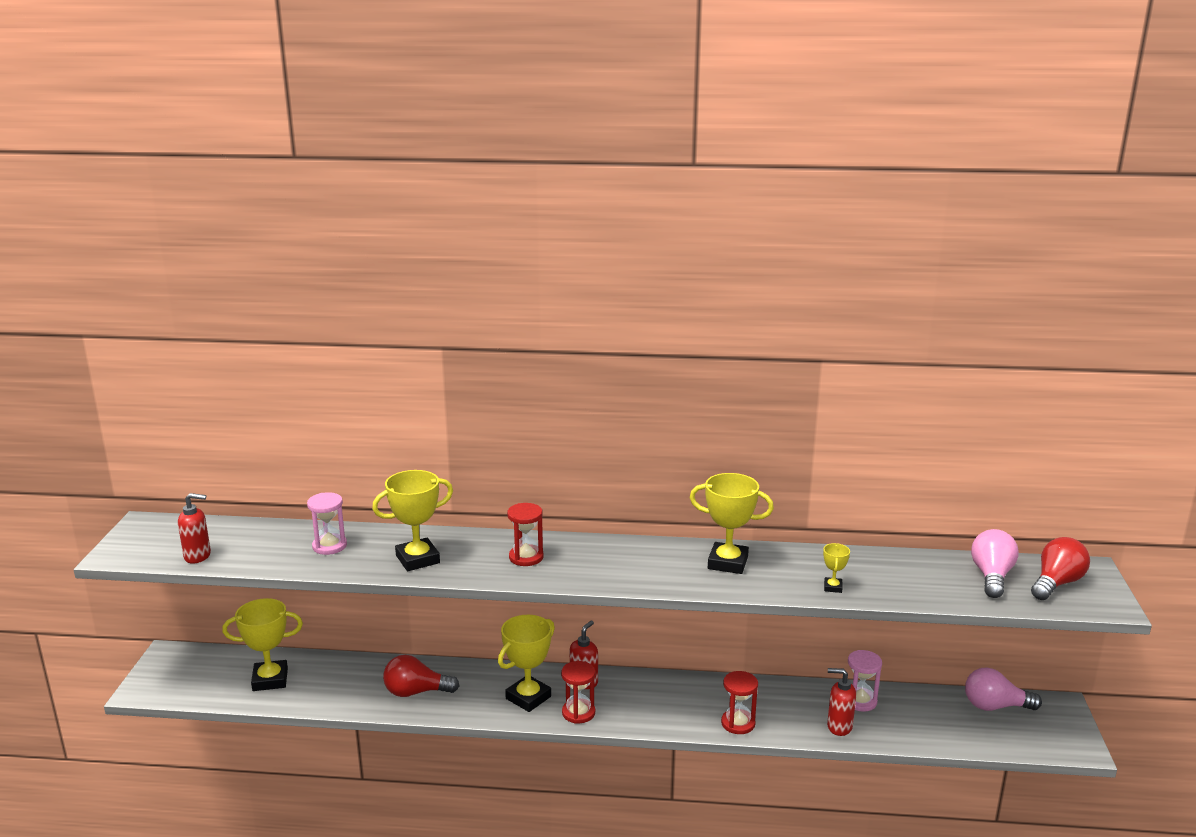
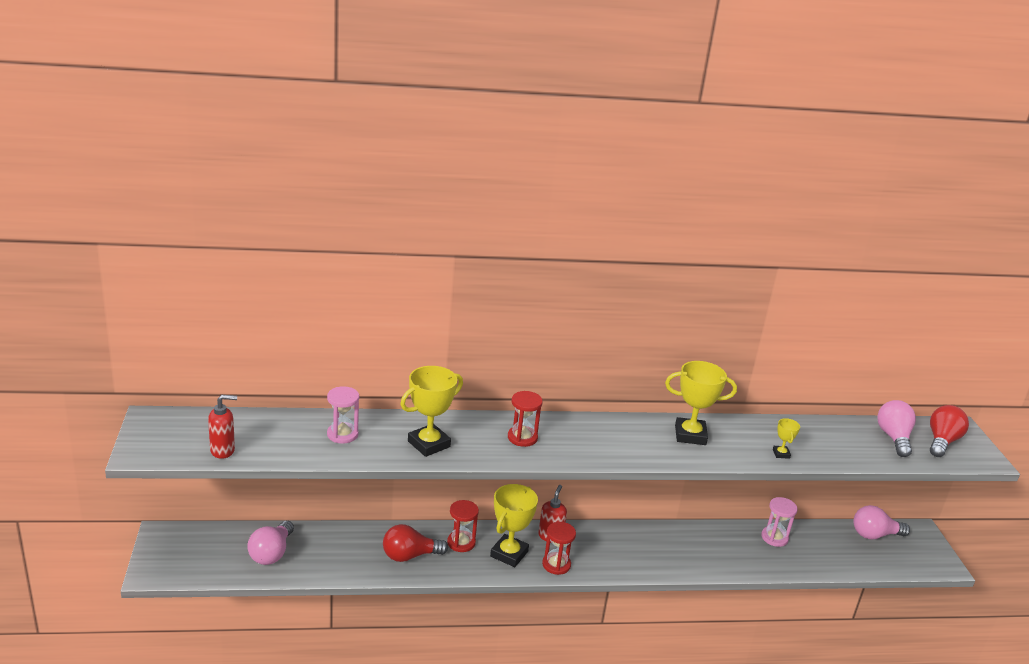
camera: 15 degrees left, 5 degrees up
(270, 680) = (271, 553): yellow trophy -> pink light bulb
(738, 723) = (688, 564): red hourglass -> red hourglass (461, 543)
(839, 727) = (766, 561): red soap dispenser -> none

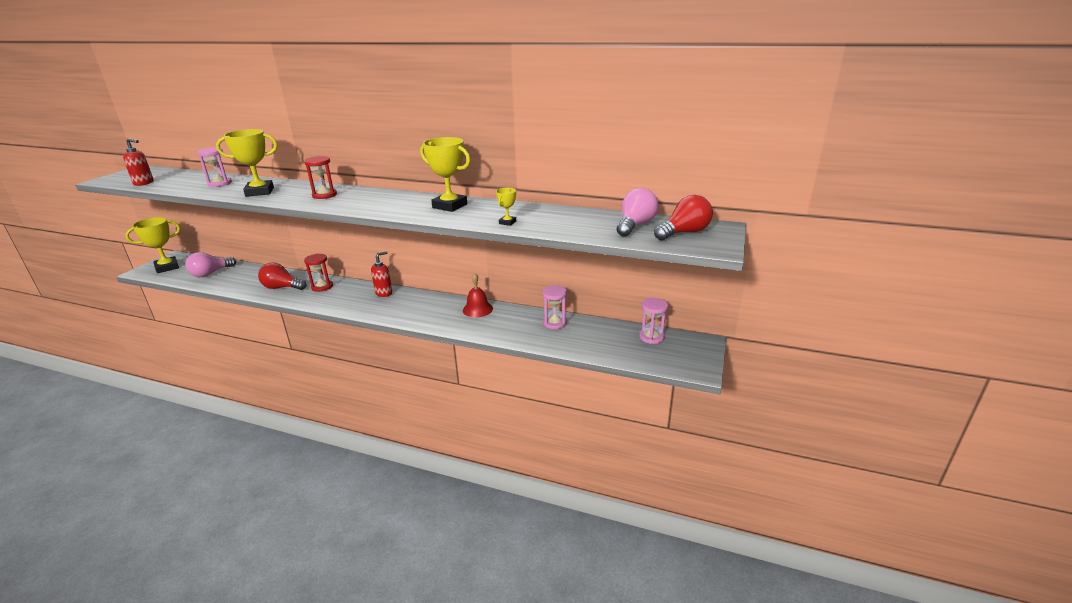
camera: 30 degrees right, 0 degrees up
(509, 554) = (343, 297): yellow trophy -> yellow trophy (167, 267)
(556, 565) = (365, 308): red hourglass -> none
(680, 537) = (477, 309): none -> red bell
(874, 535) = (651, 337): pink light bulb -> pink hourglass

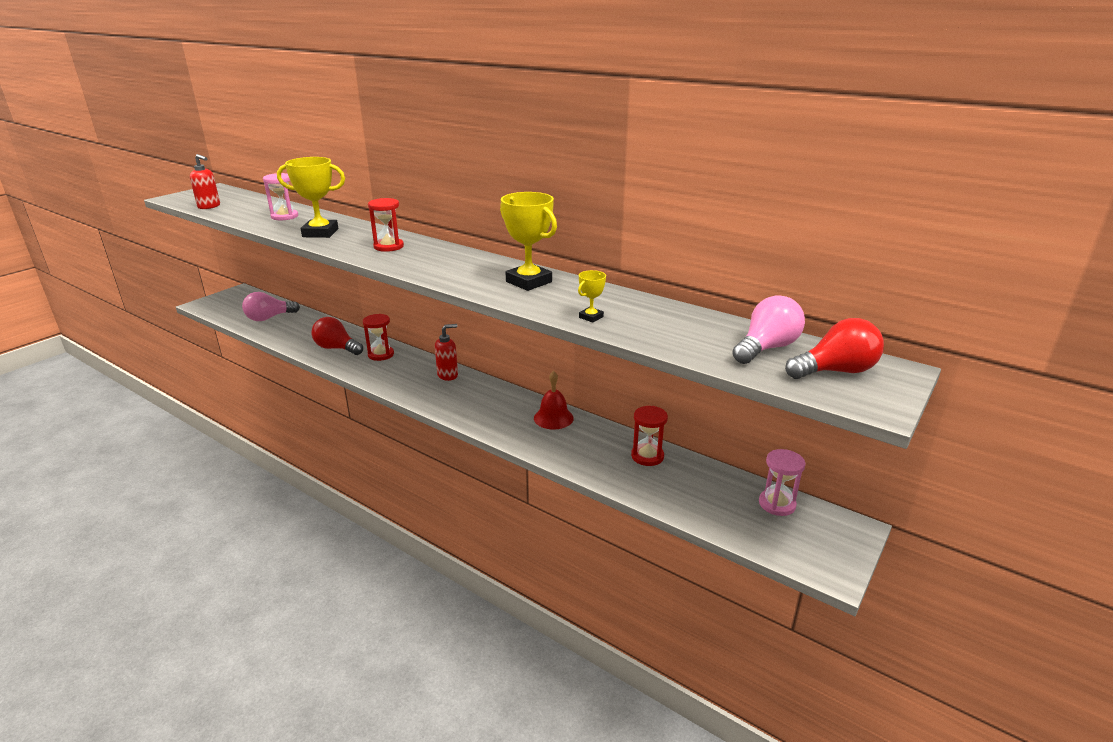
camera: 15 degrees right, 0 degrees up
(167, 267) = (228, 303): yellow trophy -> none
(554, 323) = (647, 456): pink hourglass -> red hourglass

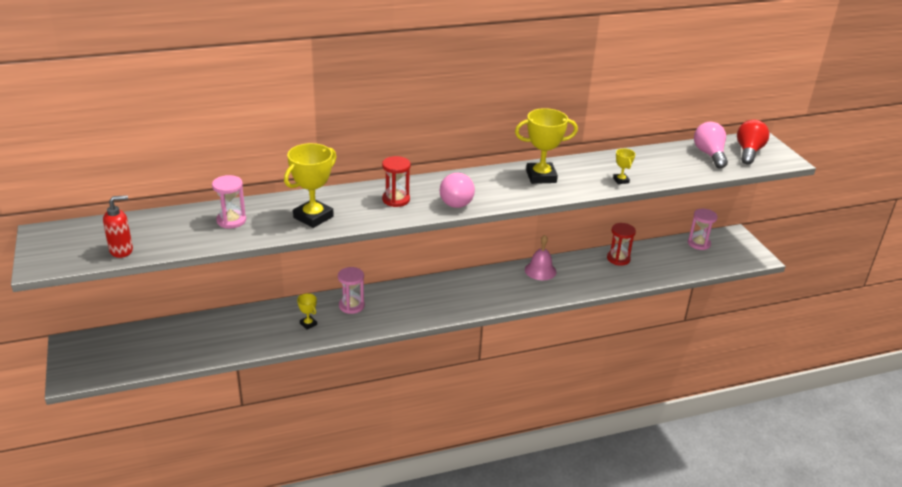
camera: 55 degrees left, 5 degrees up
(269, 318) = (180, 342): pink light bulb -> pink light bulb (457, 200)
(337, 348) = (308, 324): red light bulb -> yellow trophy
(381, 354) = (351, 306): red hourglass -> pink hourglass
(448, 375) = (429, 288): red soap dispenser -> none
(553, 418) = (540, 270): red bell -> pink bell

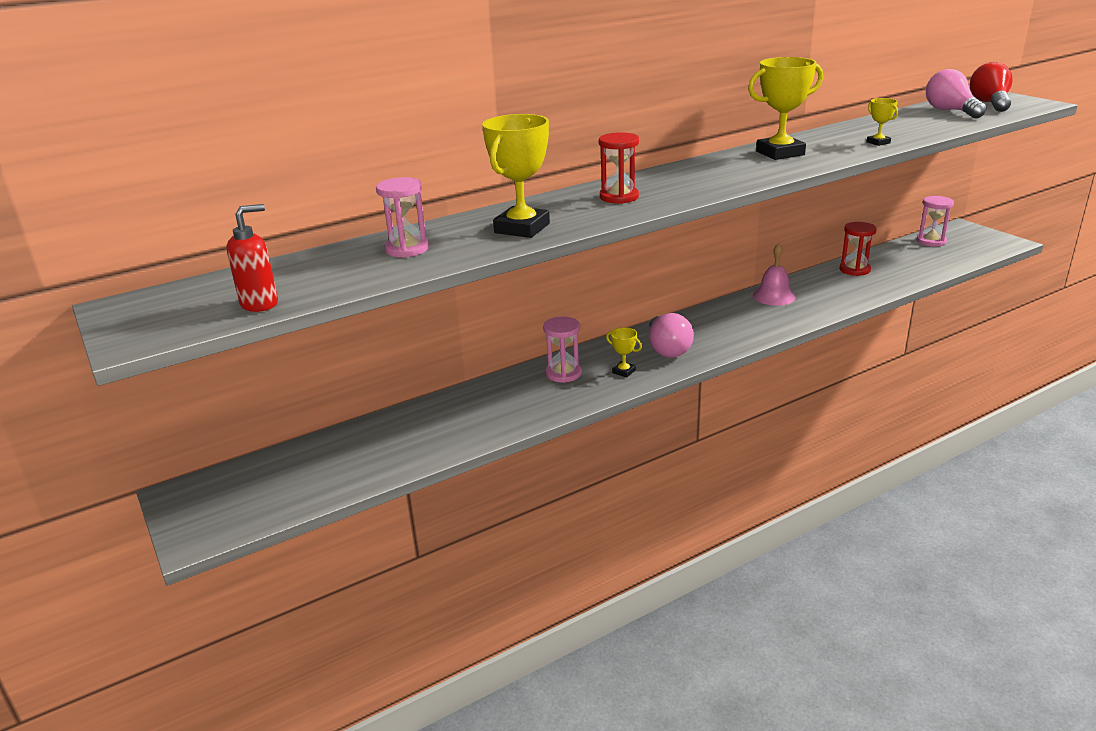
camera: 10 degrees left, 5 degrees down
(308, 324) = (518, 404): yellow trophy -> yellow trophy (623, 371)
(457, 200) = (698, 186): pink light bulb -> pink light bulb (667, 349)

